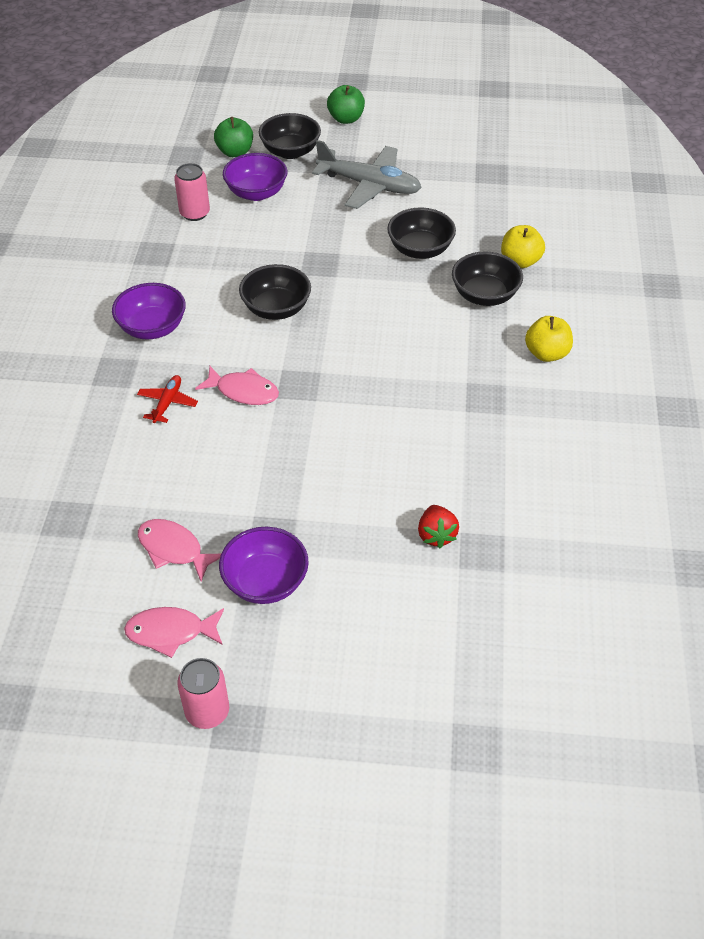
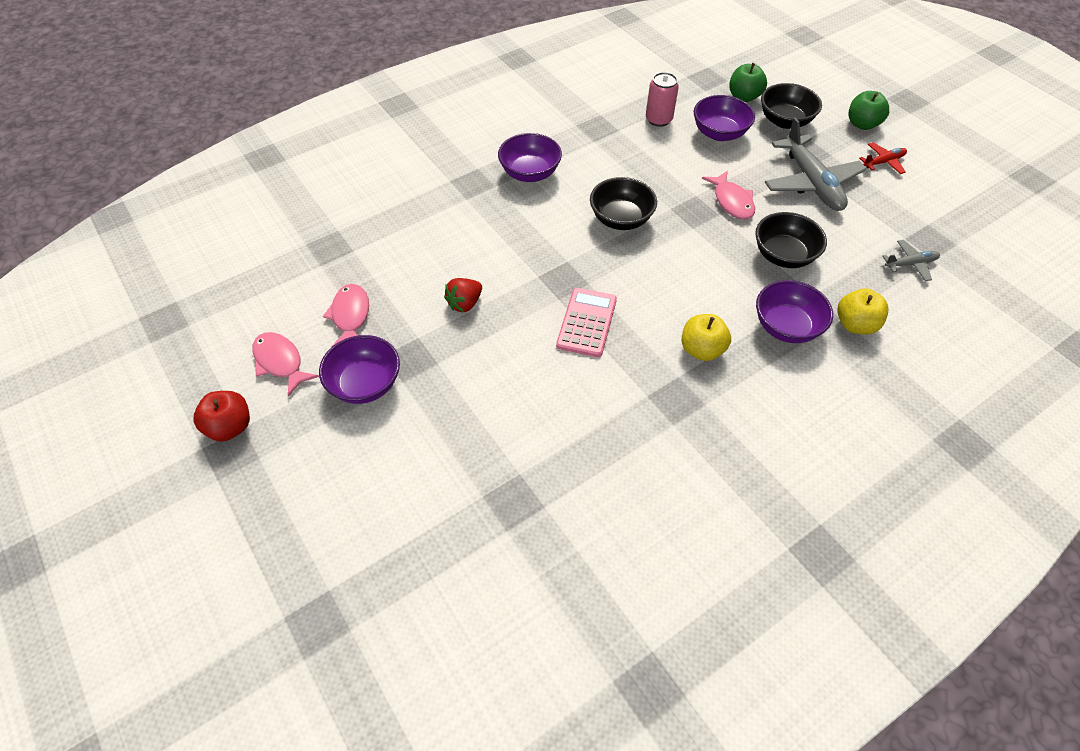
camera: 50 degrees right, 5 degrees up
(167, 403) = (472, 226): red plane -> red plane (883, 162)
(207, 711) = (230, 427): pink can -> red apple
(243, 391) = (524, 255): pink fish -> pink fish (732, 201)
(359, 399) = (587, 323): none -> pink calculator
(436, 535) = (501, 459): red strawberry -> red strawberry (465, 303)
(484, 295) = (786, 327): black bowl -> purple bowl
(500, 197) = (910, 264): none -> grey plane
(546, 353) = (773, 410): yellow apple -> yellow apple (701, 350)

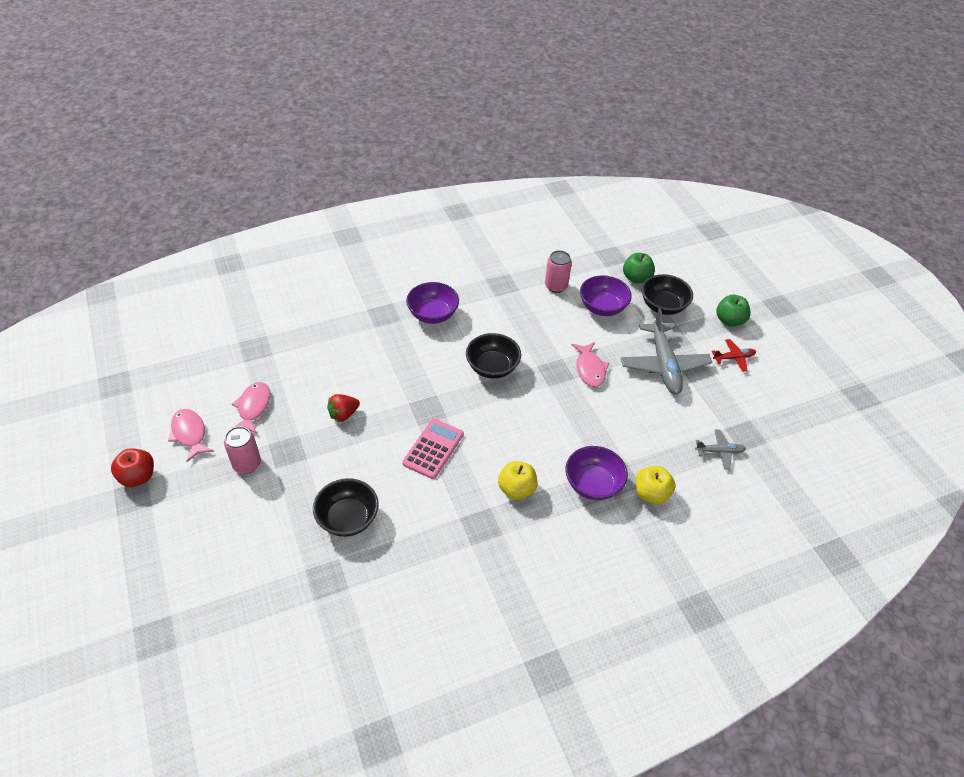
camera: 10 degrees right, 5 degrees down
(365, 384) = (247, 464): purple bowl -> pink can
(783, 255) = (614, 424): black bowl -> black bowl (348, 518)

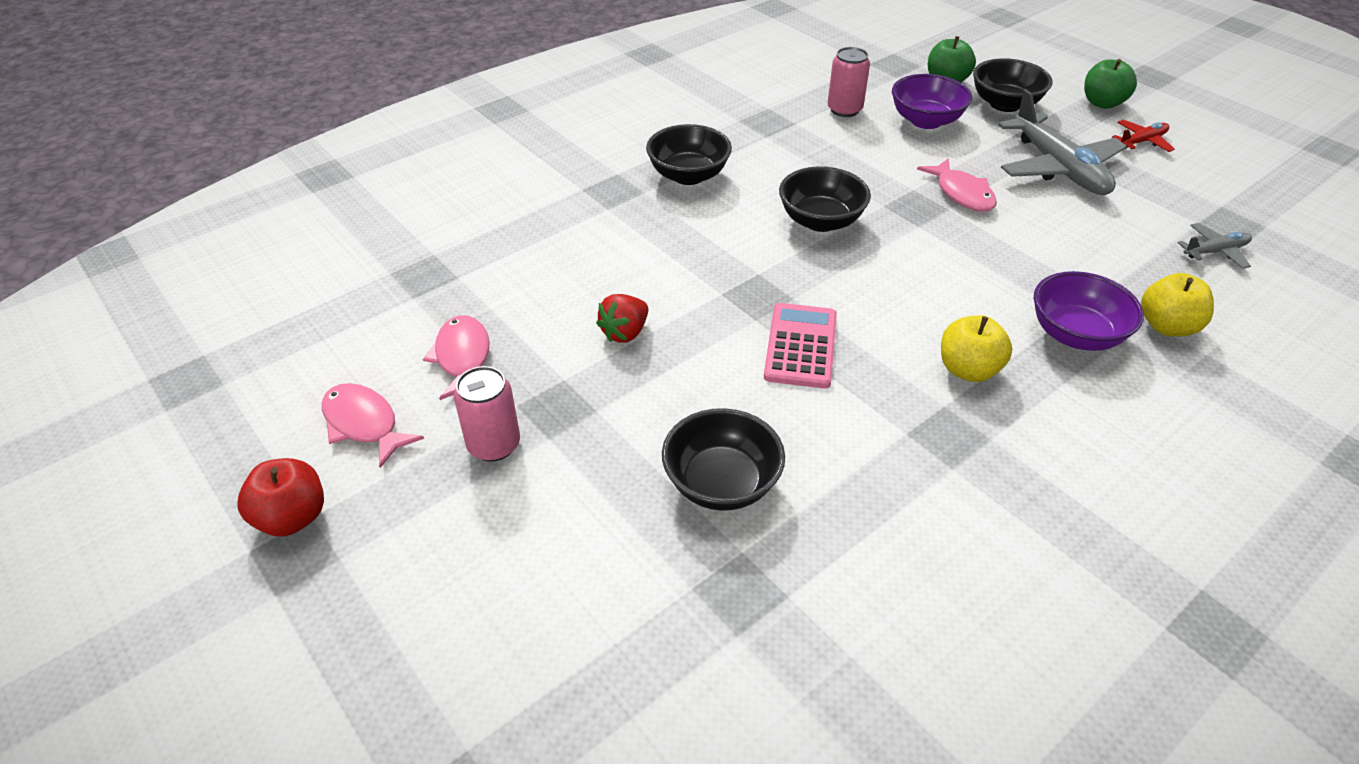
camera: 15 degrees left, 5 degrees down
(433, 314) = (688, 175): purple bowl -> black bowl

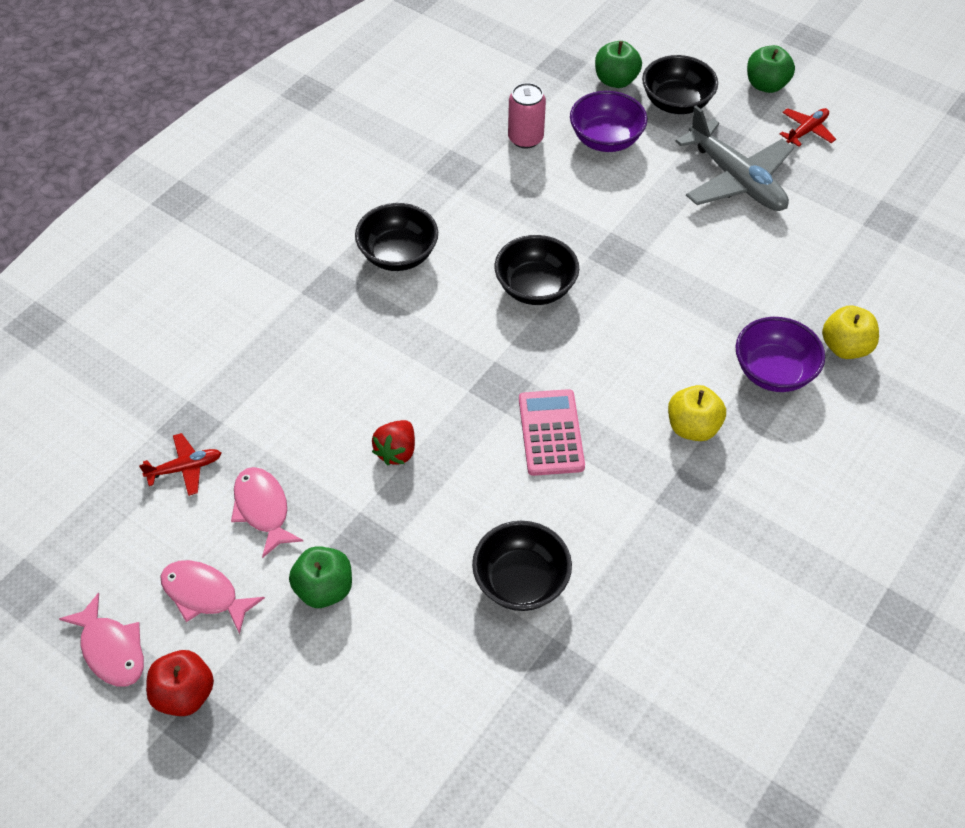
camera: 15 degrees left, 10 degrees up
(402, 308) = (185, 468): none -> red plane
(494, 445) = (324, 589): pink can -> green apple
(962, 193) = (655, 229): pink fish -> pink fish (111, 649)
(1215, 251) = (878, 255): grey plane -> none

